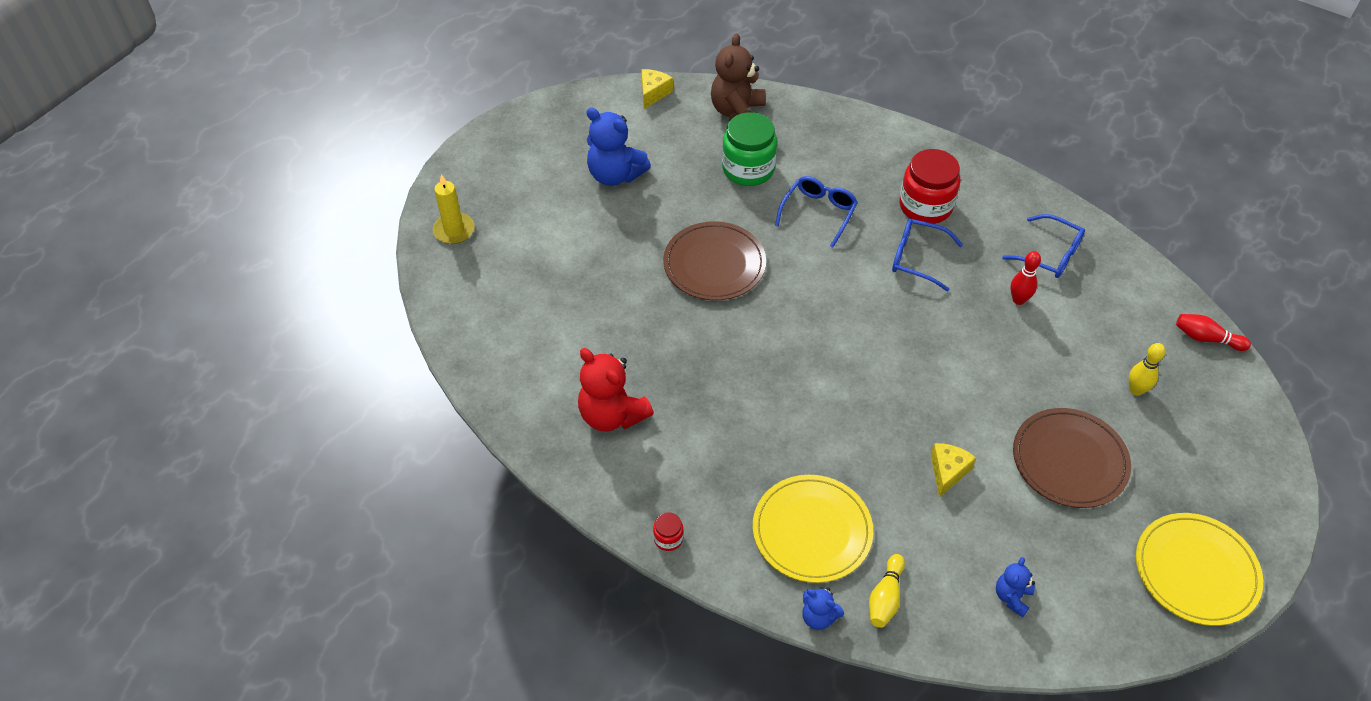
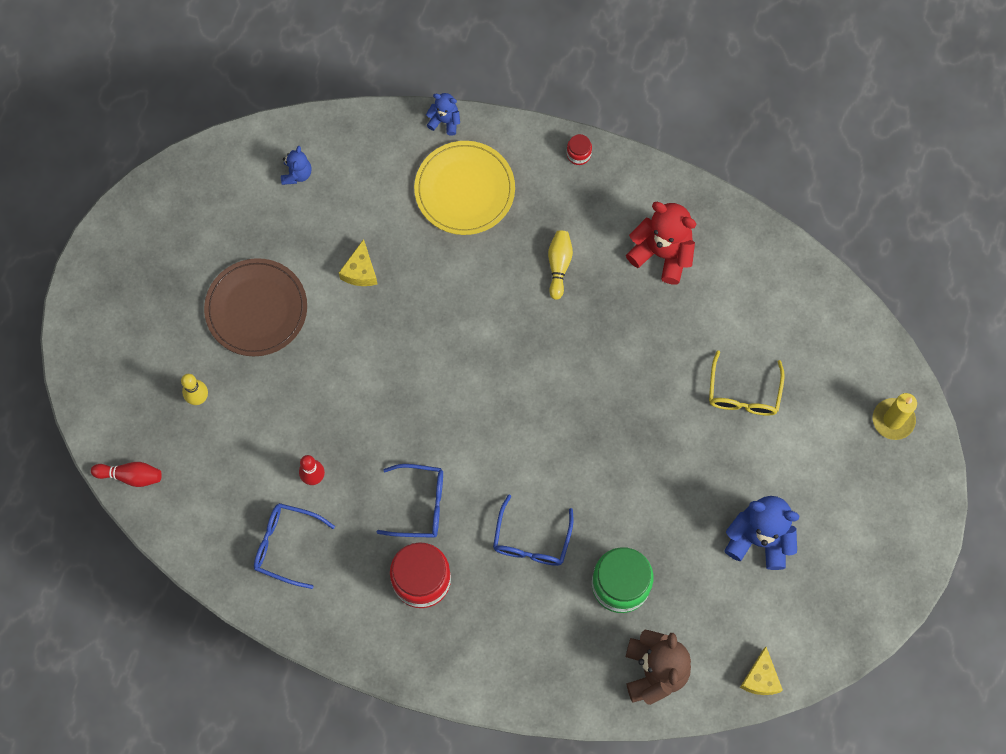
camera: 165 degrees right, 20 degrees up
(581, 278) = (743, 393): none -> yellow glasses
(714, 264) = (620, 445): brown plate -> none
(885, 598) = (396, 148): yellow bowling pin -> yellow bowling pin (559, 265)
(1196, 571) = (150, 232): yellow plate -> none

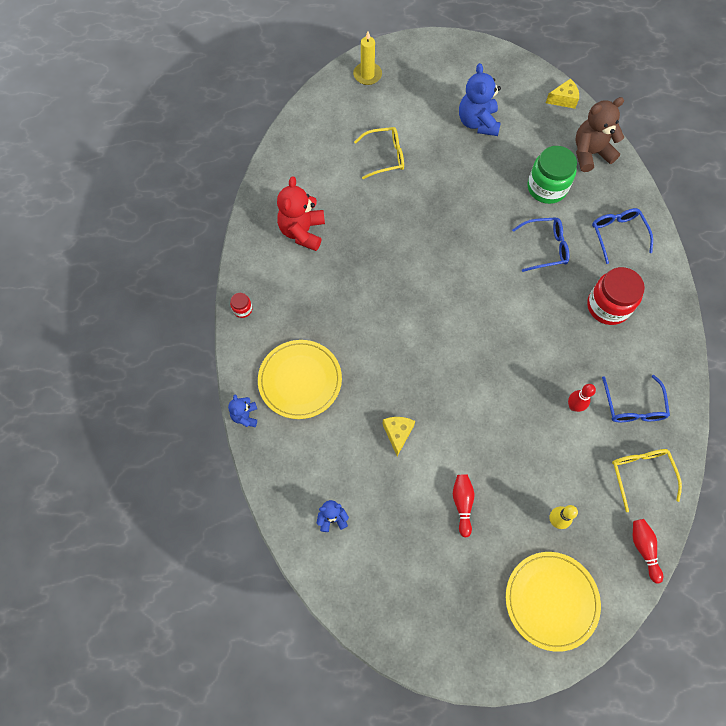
camera: 110 degrees left, 5 degrees down
(123, 357) = (551, 600): none -> yellow plate
(207, 514) = (641, 474): none -> yellow glasses
(256, 309) = (462, 504): brown plate -> red bowling pin
(360, 271) = (397, 433): yellow cheese -> yellow cheese turned 75 degrees counterclockwise
(420, 504) = (556, 326): blue glasses -> blue glasses (617, 234)
(559, 265) = (337, 294): yellow bowling pin -> none

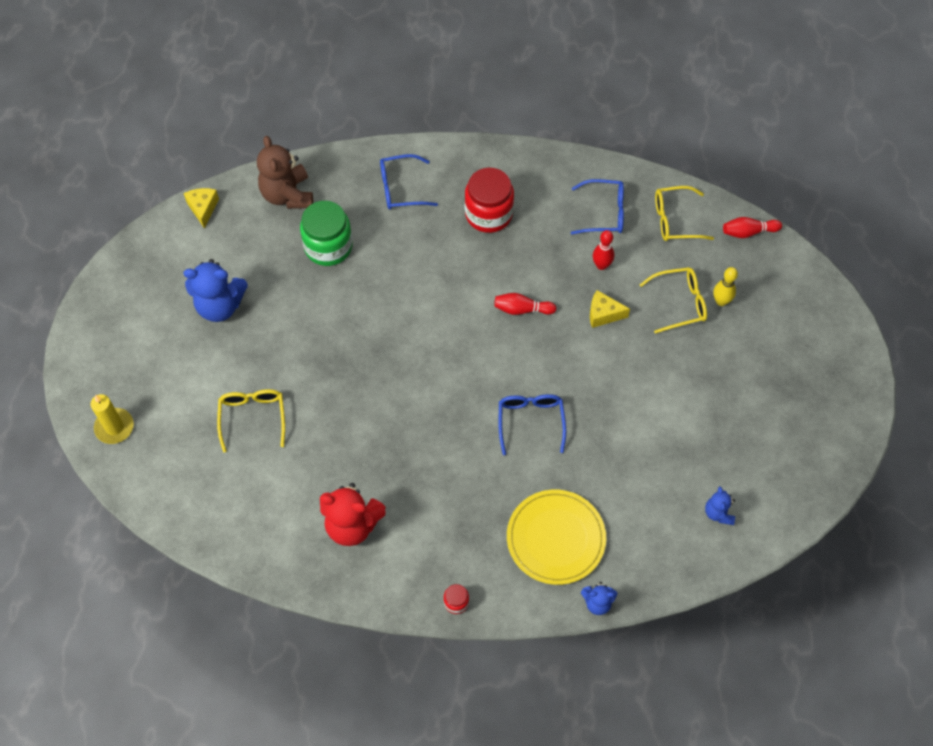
camera: 85 degrees left, 5 degrees down
(397, 433) = (625, 438): yellow cheese -> yellow cheese (603, 314)
(462, 504) = (704, 383): red bowling pin -> red bowling pin (522, 309)
(545, 247) = (409, 261): blue glasses -> blue glasses (530, 421)
(546, 480) = (679, 303): none -> yellow glasses
(551, 600) = (798, 318): yellow plate -> none

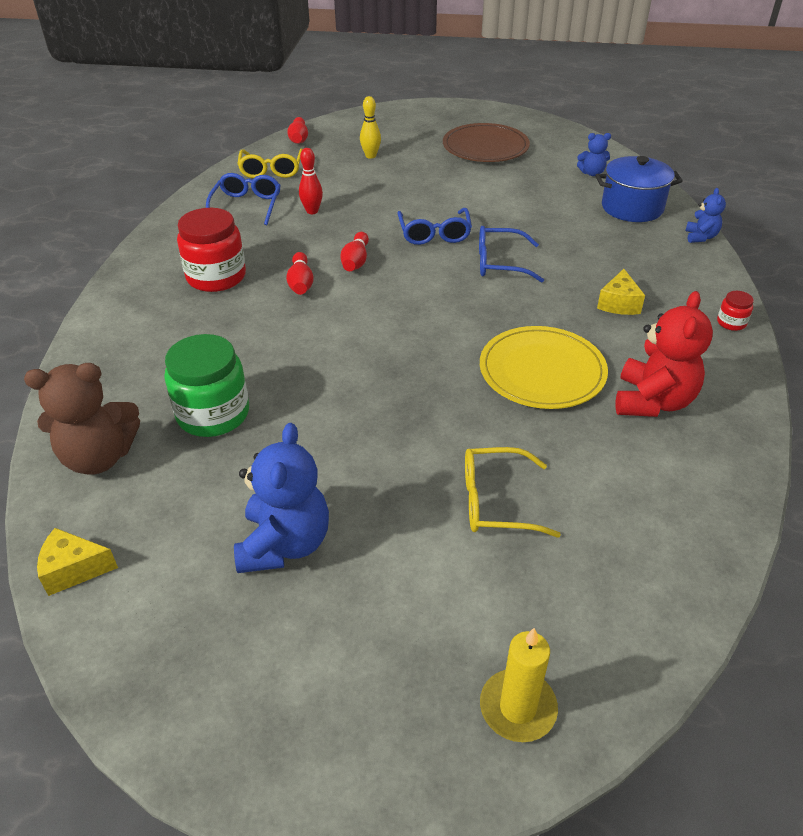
camera: 85 degrees left, 20 degrees down
(401, 188) = (144, 343): blue glasses -> blue glasses (434, 234)
(485, 274) = (301, 283): none -> red bowling pin
(556, 538) = (636, 256): yellow plate -> yellow plate (542, 371)
(603, 314) = (372, 214): yellow cheese -> yellow cheese (619, 304)
(647, 545) = (632, 208): none -> blue pot
(679, 303) = (368, 175): yellow glasses -> none
(762, 408) = (485, 147): none -> brown plate

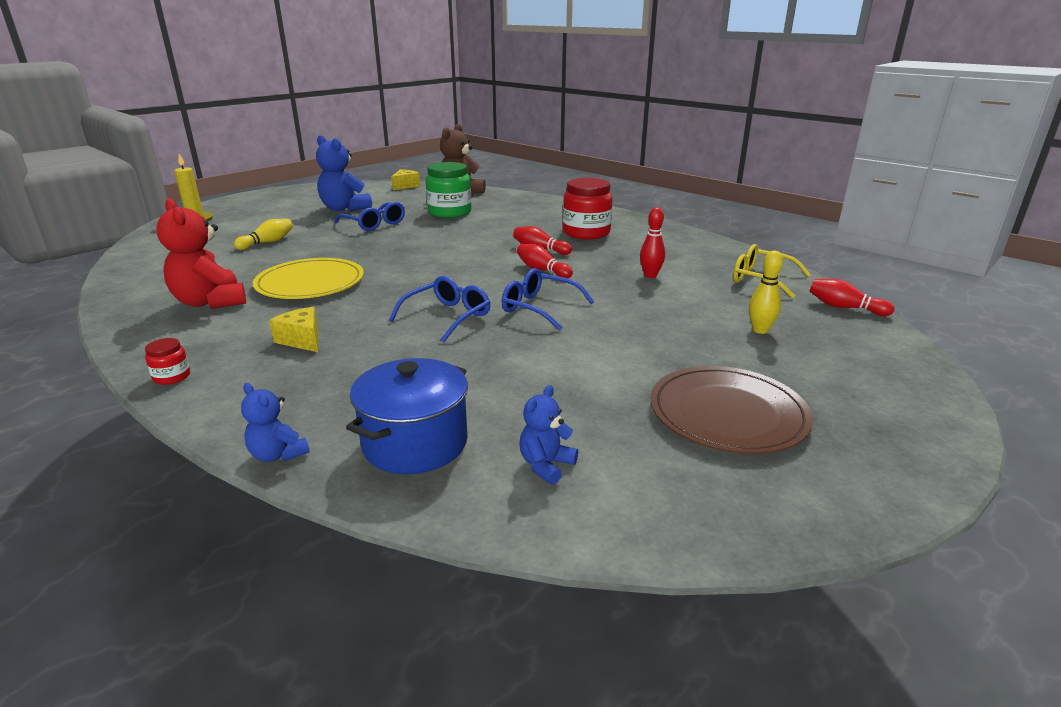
camera: 125 degrees right, 15 degrees down
(247, 206) = (690, 258): blue glasses -> blue glasses (374, 224)
(496, 502) = (267, 242): yellow glasses -> yellow bowling pin

